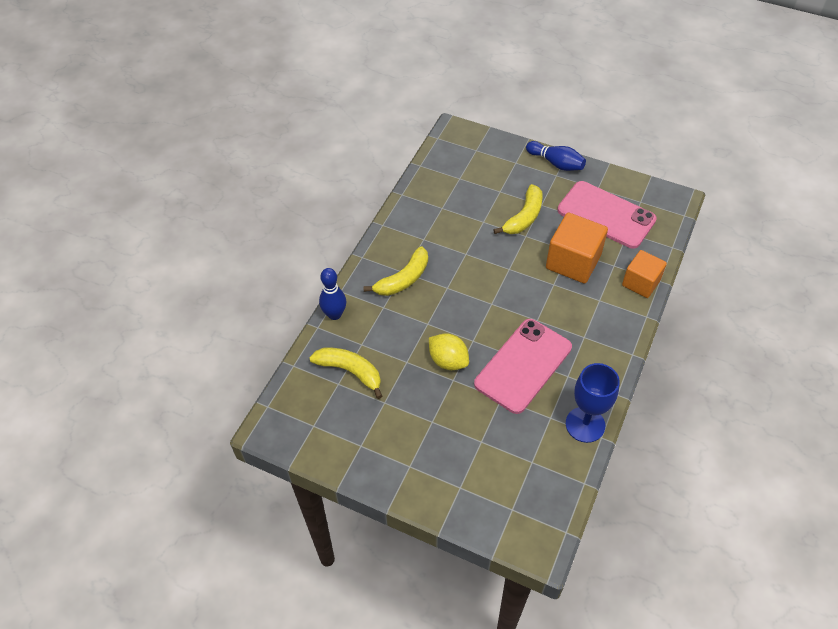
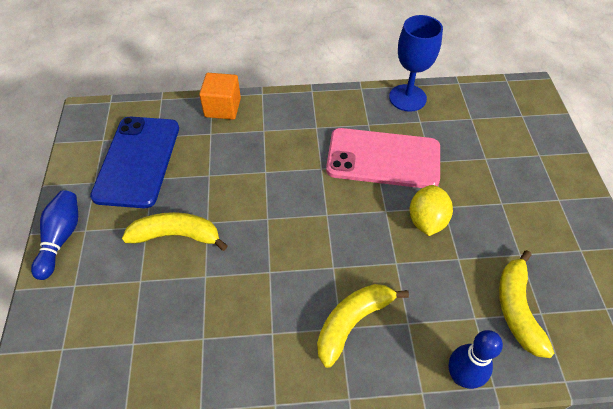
camera: 120 degrees left, 0 degrees up
(403, 279) = (352, 322): yellow banana -> yellow banana turned 60 degrees counterclockwise
(573, 262) = (224, 166): orange cube -> none
(606, 215) = (137, 161): pink phone -> blue phone

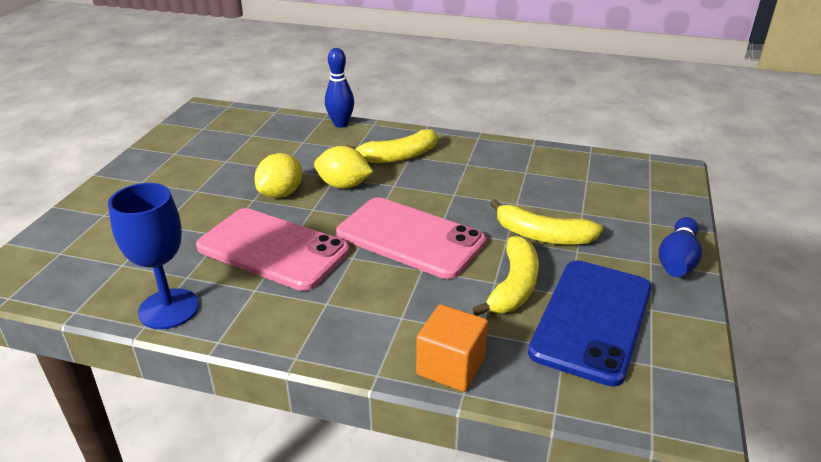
camera: 160 degrees left, 20 degrees down
(287, 200) = (410, 238): none -> pink phone
(379, 251) = (343, 185): none -> yellow lemon
(517, 309) = (267, 139): yellow banana -> yellow banana (513, 286)

